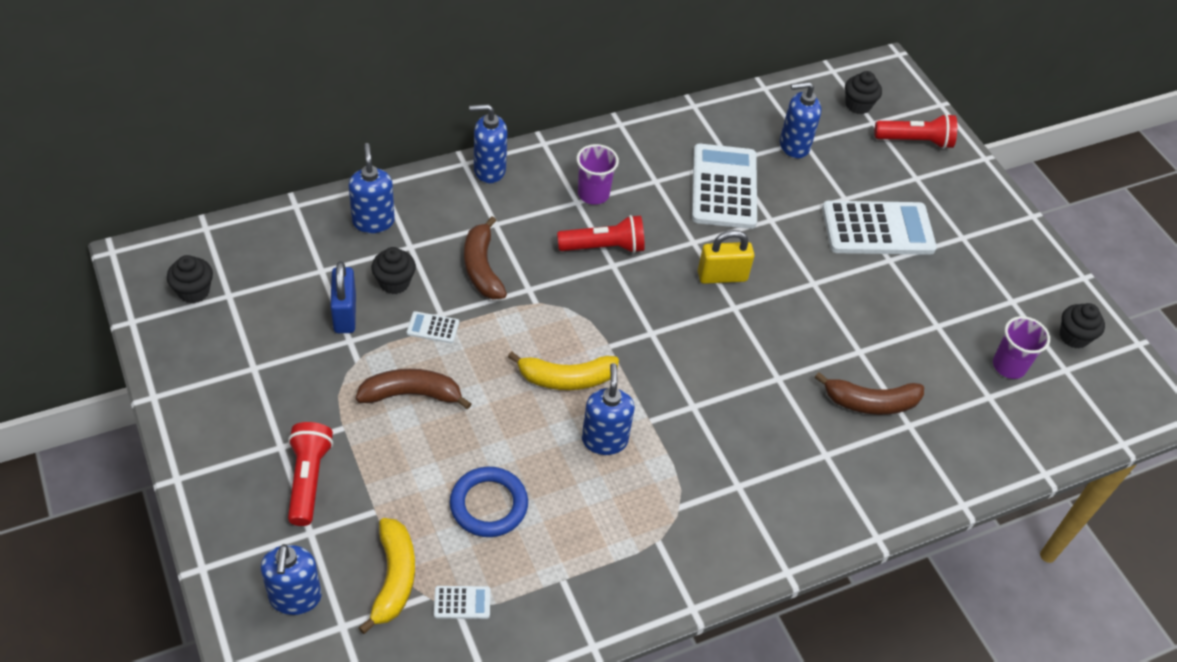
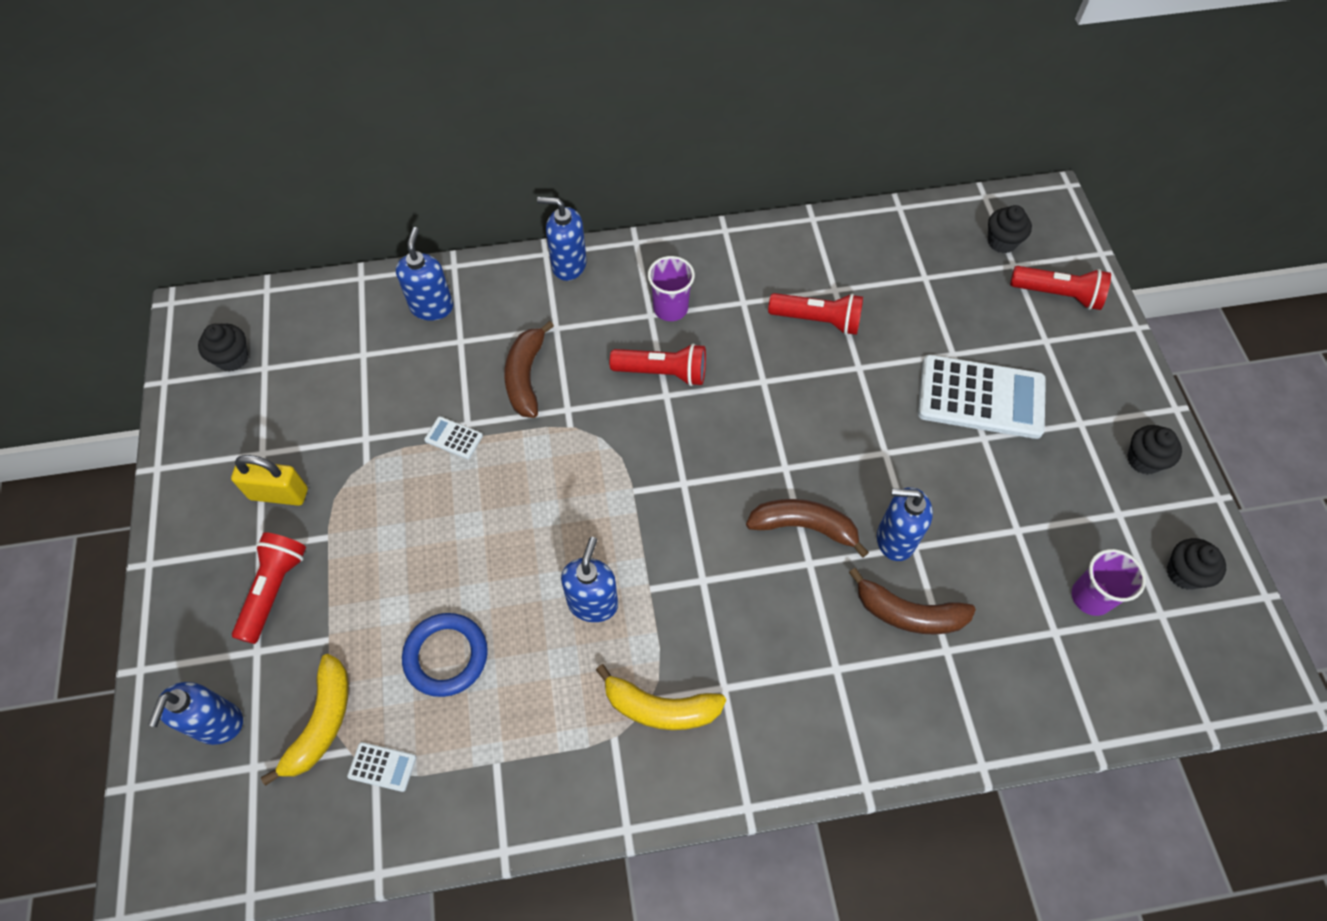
camera: 20 degrees right, 10 degrees up
(345, 314) = (370, 407): blue padlock -> none
(394, 282) = (431, 379): black cupcake -> black cupcake (1143, 460)
(412, 394) = (408, 511): brown banana -> brown banana (804, 527)
(566, 378) = (574, 521): yellow banana -> yellow banana (660, 707)
(722, 276) = (783, 428): yellow padlock -> yellow padlock (279, 494)
(724, 187) = (817, 320): white calculator -> red flashlight
(794, 146) = (912, 281): blue soap dispenser -> blue soap dispenser (895, 539)

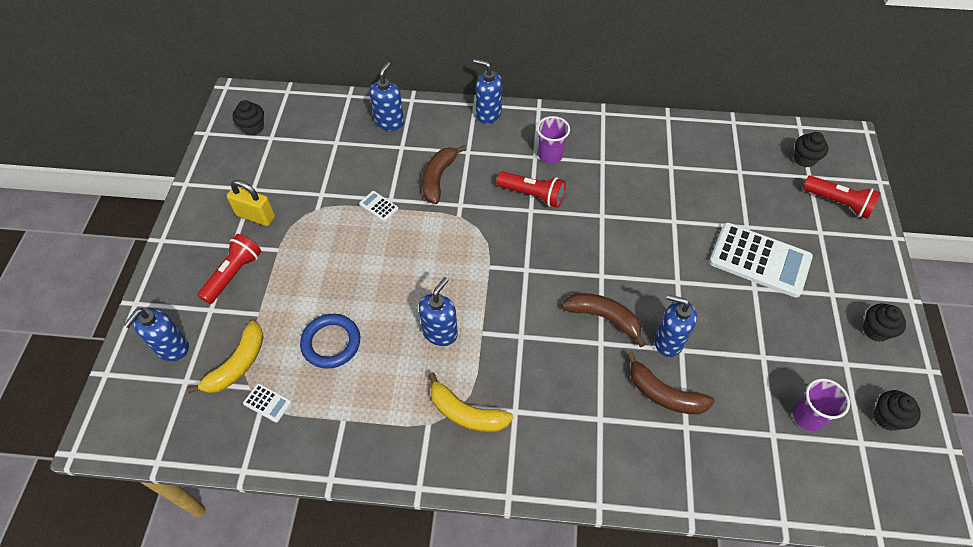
camera: 15 degrees right, 5 degrees down
(817, 320) = (652, 184): red flashlight -> none

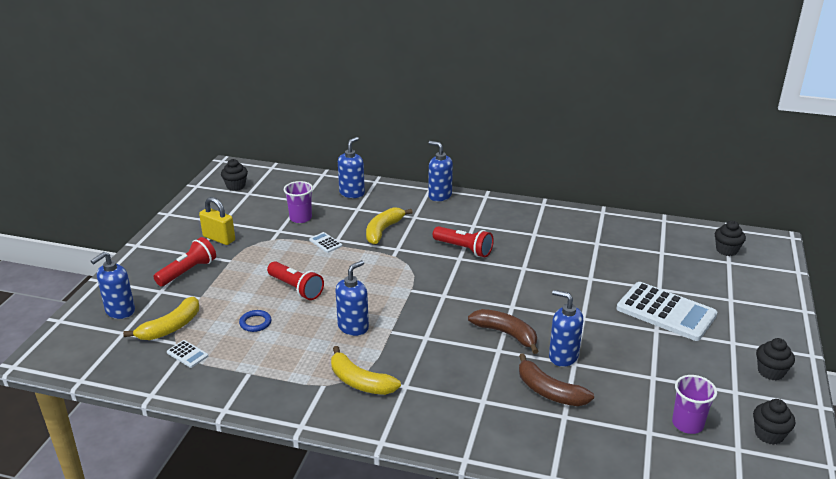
camera: 10 degrees right, 25 degrees down
(331, 343) = (255, 323): blue ring -> blue ring, size x0.59
(438, 178) = (383, 230): brown banana -> yellow banana
(550, 155) = (487, 226): purple cup -> purple cup (300, 218)
(838, 203) = (752, 282): red flashlight -> red flashlight (296, 288)

